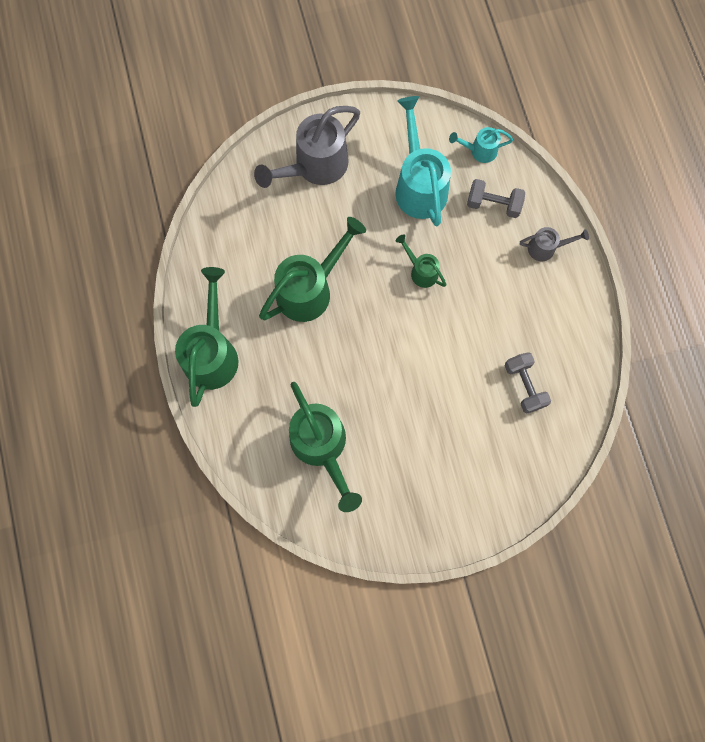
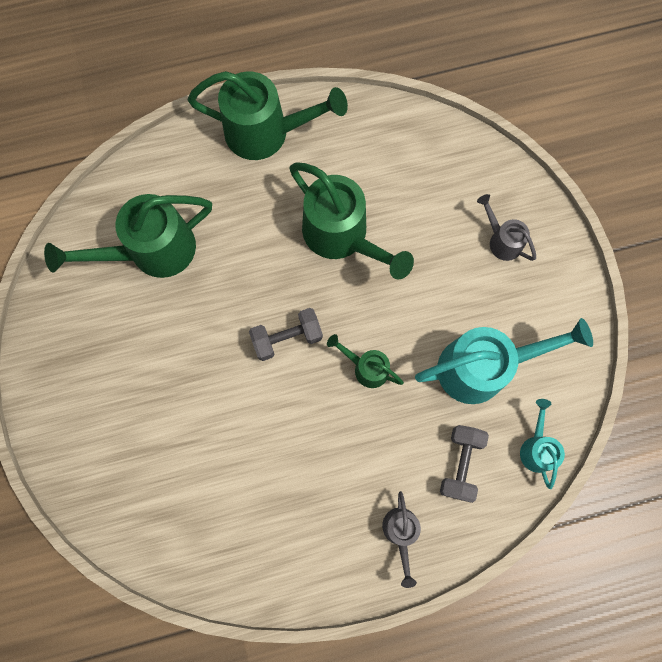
camera: 90 degrees right, 0 degrees up
(315, 166) = (501, 240): grey watering can -> grey watering can, size x0.51
(421, 271) = (366, 368): green watering can -> green watering can turned 105 degrees counterclockwise
(524, 385) = (215, 494): grey dumbbell -> grey dumbbell (287, 338)

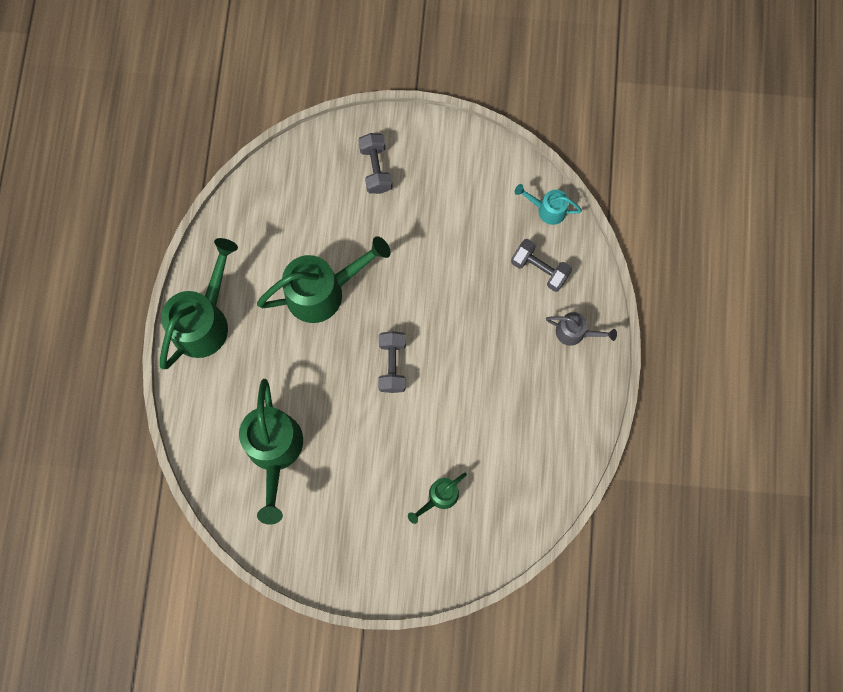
camera: 70 degrees left, 0 degrees up
(366, 368) = (440, 312): green watering can -> green watering can (439, 497)
(482, 367) = (472, 224): turquoise watering can -> none
(501, 240) = (376, 169): grey watering can -> grey dumbbell

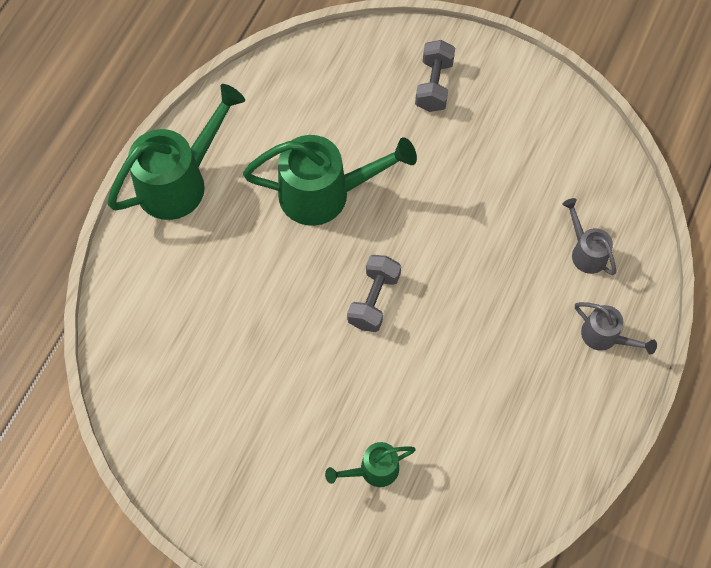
camera: 20 degrees right, 10 degrees down
(274, 451) = (200, 349): green watering can -> none
(539, 269) = (586, 252): grey dumbbell -> grey watering can
(547, 209) = (617, 190): turquoise watering can -> none

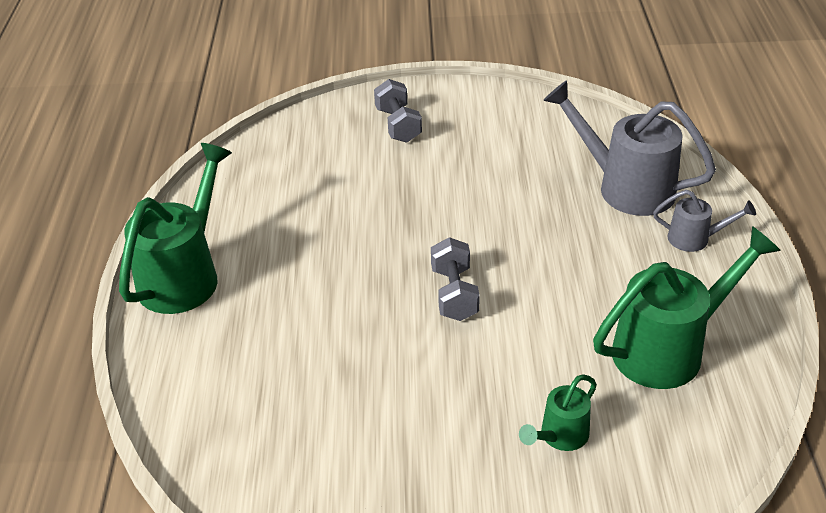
camera: 25 degrees left, 25 degrees down
(325, 194) = (346, 232): green watering can -> green watering can (668, 349)
(586, 252) = (626, 187): grey watering can -> grey watering can, size x1.97

